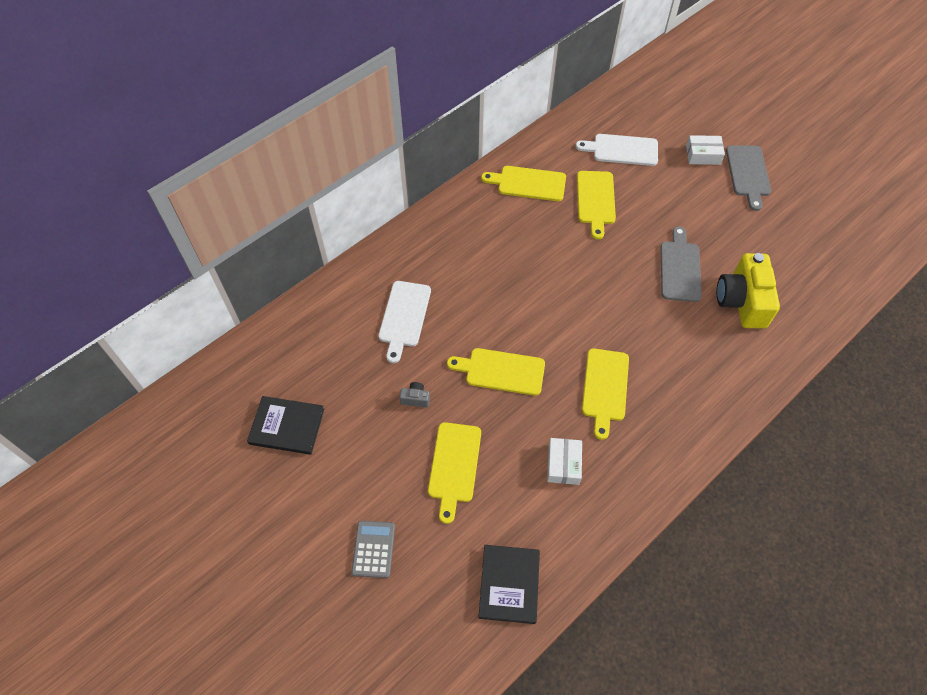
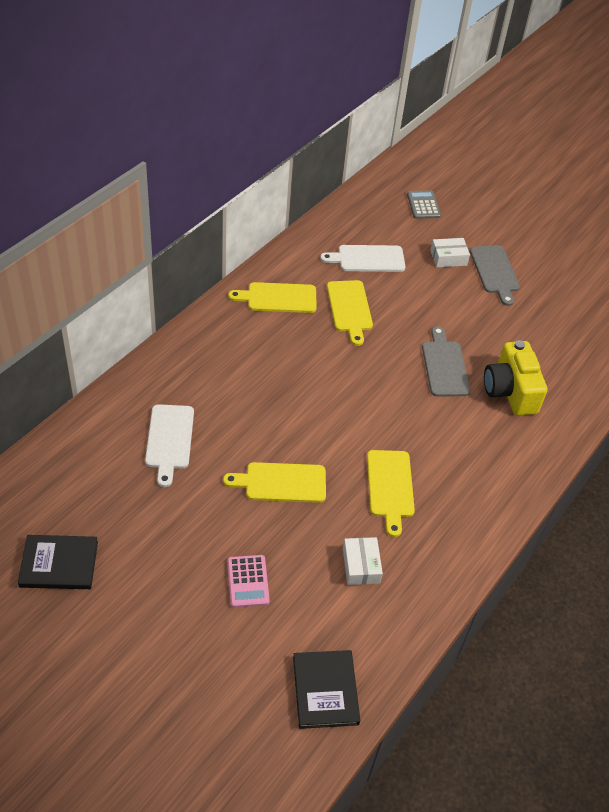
camera: 15 degrees left, 10 degrees down
(373, 549) = (175, 675): grey calculator -> grey calculator (423, 205)
(415, 398) = (195, 519): grey camera -> none
(454, 466) = (248, 581): yellow cutting board -> pink calculator

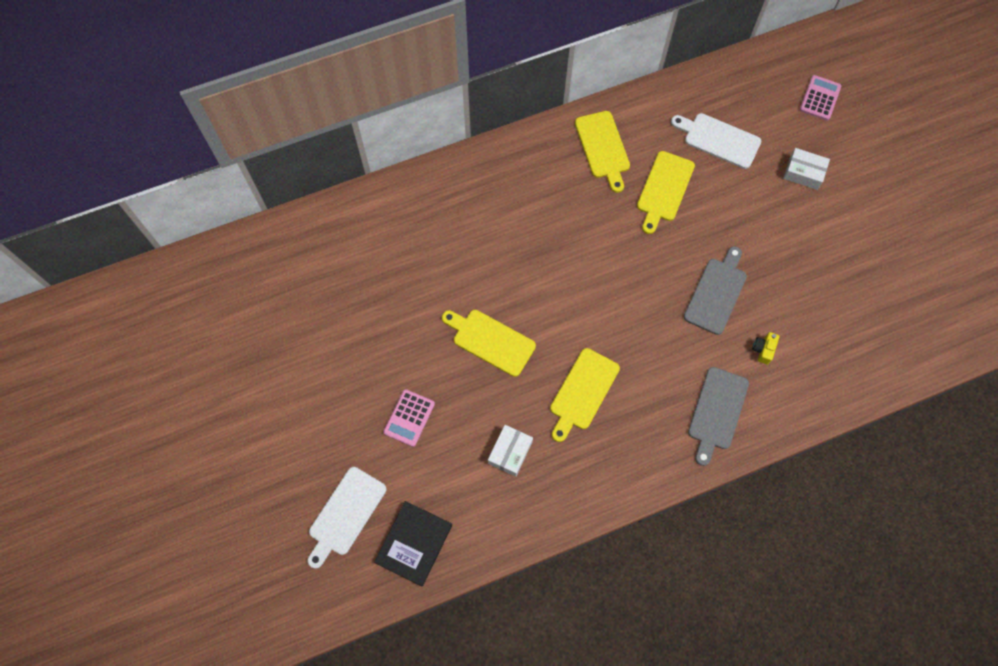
camera: 35 degrees right, 20 degrees up
(59, 564) = (274, 327): black book -> none
(169, 440) = (421, 254): white cutting board -> white cutting board (345, 514)
(278, 298) = (603, 148): yellow cutting board -> yellow cutting board turned 135 degrees counterclockwise
(423, 205) = (820, 98): grey calculator -> pink calculator
(495, 272) = (842, 210): grey cutting board -> grey cutting board (716, 412)
(510, 391) = (763, 350): yellow camera -> yellow camera, size x0.40

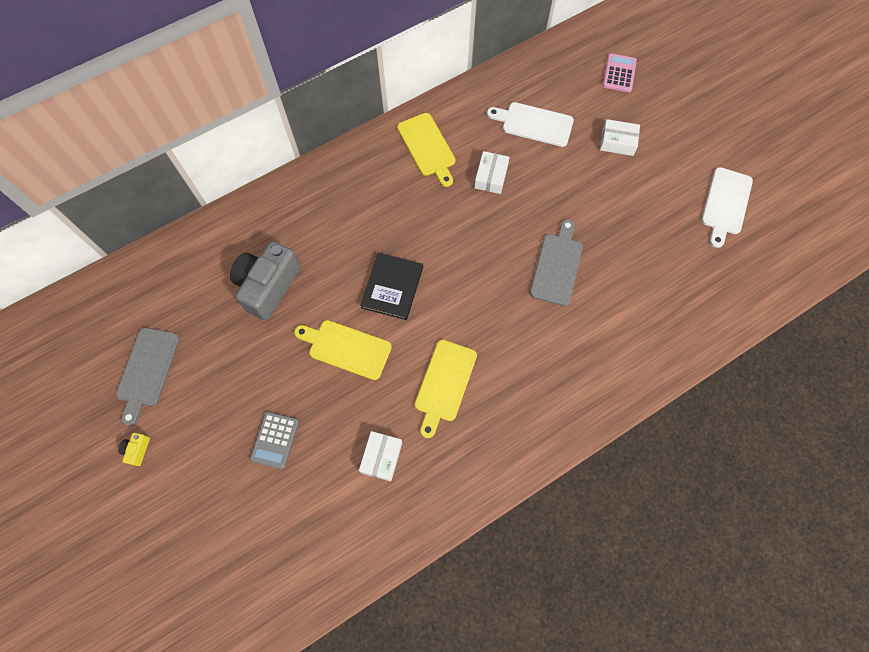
camera: 10 degrees left, 0 degrees up
(345, 514) = (221, 553): white cutting board -> white cutting board (725, 204)
(409, 418) = (275, 440): pink calculator -> grey calculator
(414, 544) = (296, 571): black book -> black book (392, 287)
(421, 266) = (268, 286): none -> grey camera
(664, 189) = (491, 177): yellow cutting board -> white box
(716, 412) = (577, 381): grey cutting board -> grey cutting board (147, 370)
(763, 350) = (611, 313): yellow camera -> yellow camera (137, 450)

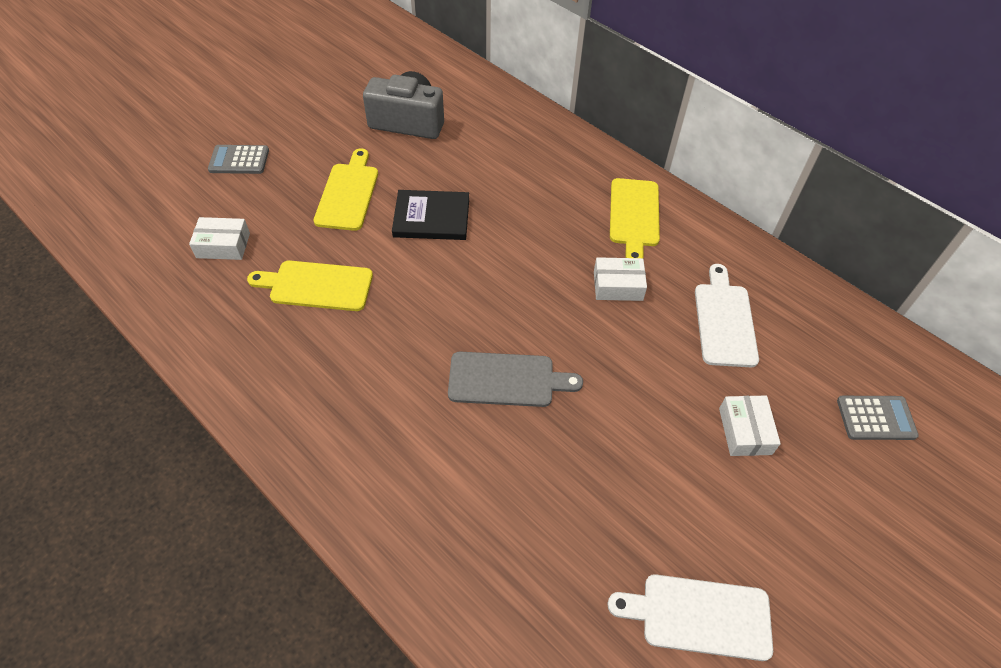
camera: 75 degrees right, 15 degrees down
(137, 450) = (225, 75): yellow camera -> none
(147, 370) = (303, 64): grey cutting board -> none
(427, 147) = (634, 216): yellow cutting board -> yellow cutting board turned 45 degrees counterclockwise
(619, 73) = (876, 418): pink calculator -> grey calculator

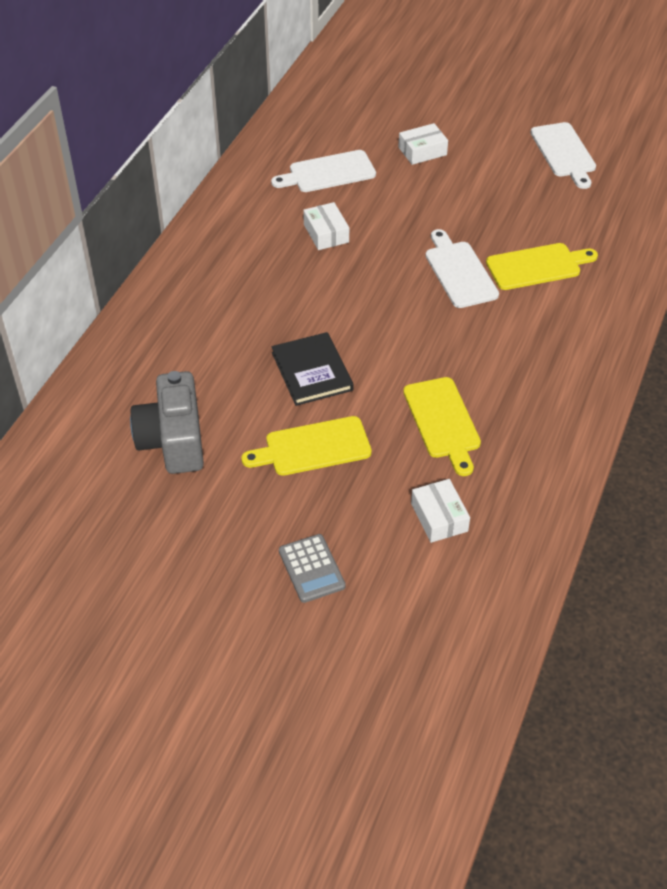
camera: 110 degrees left, 5 degrees down
(506, 380) = (459, 272): grey cutting board -> white cutting board
(634, 216) = (236, 240): yellow cutting board -> yellow cutting board (537, 266)
(876, 418) = (373, 99): grey calculator -> none

